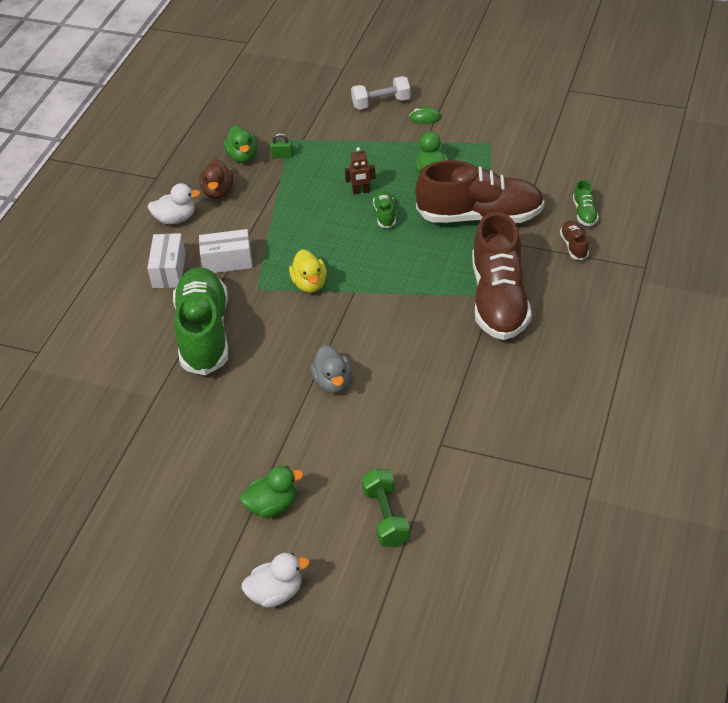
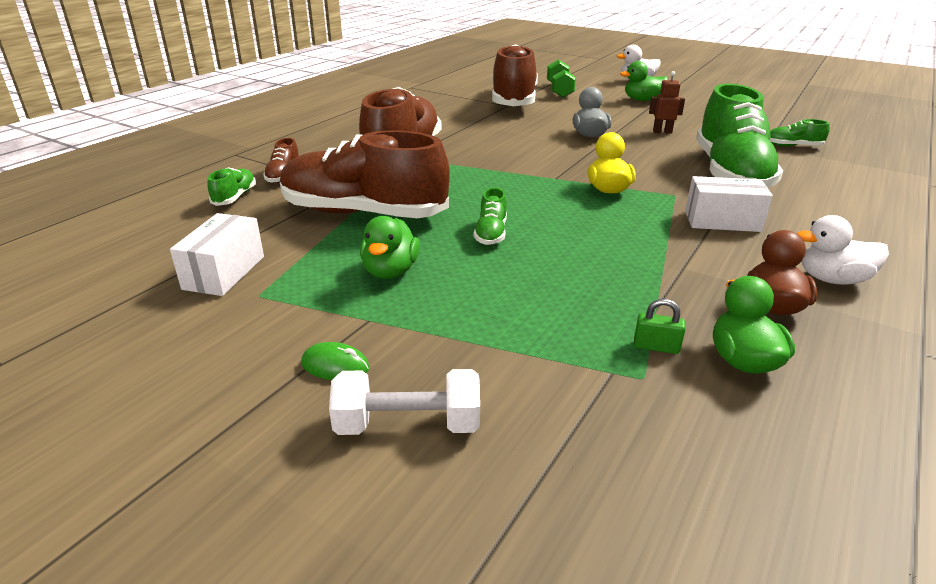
camera: 170 degrees left, 15 degrees down
(126, 404) = (793, 146): none -> green shoe
(169, 271) = (805, 224): white box -> white box (224, 272)
(361, 191) = (516, 265): brown robot -> brown robot (662, 132)
(437, 462) = (513, 100): none -> brown shoe

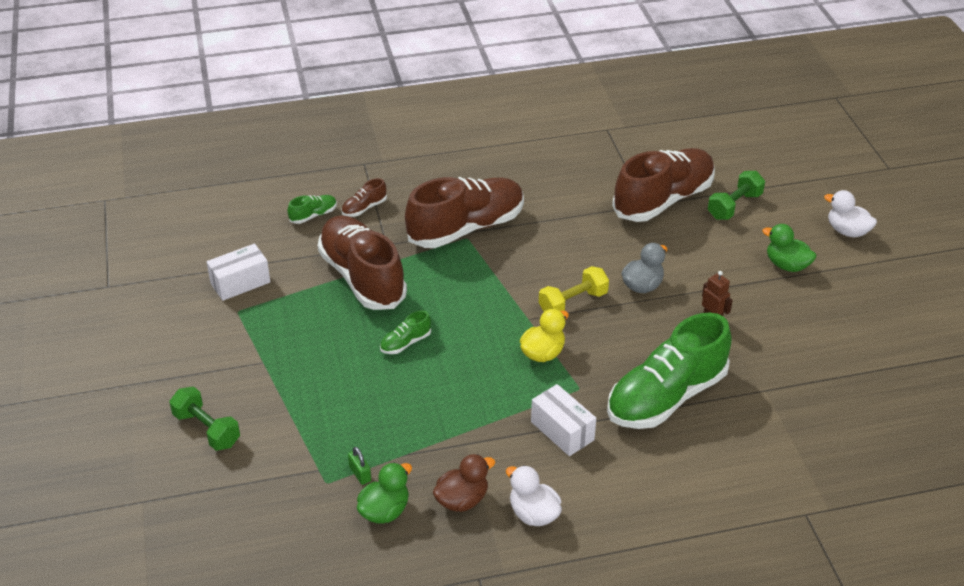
camera: 45 degrees right, 10 degrees up
(335, 366) = (217, 379): green mouse -> none
(390, 271) = (314, 336): green duck -> none
(408, 425) = (207, 429): white dumbbell -> green dumbbell
(566, 158) = (573, 302): none -> yellow dumbbell
(793, 146) = (792, 406): green shoe -> none

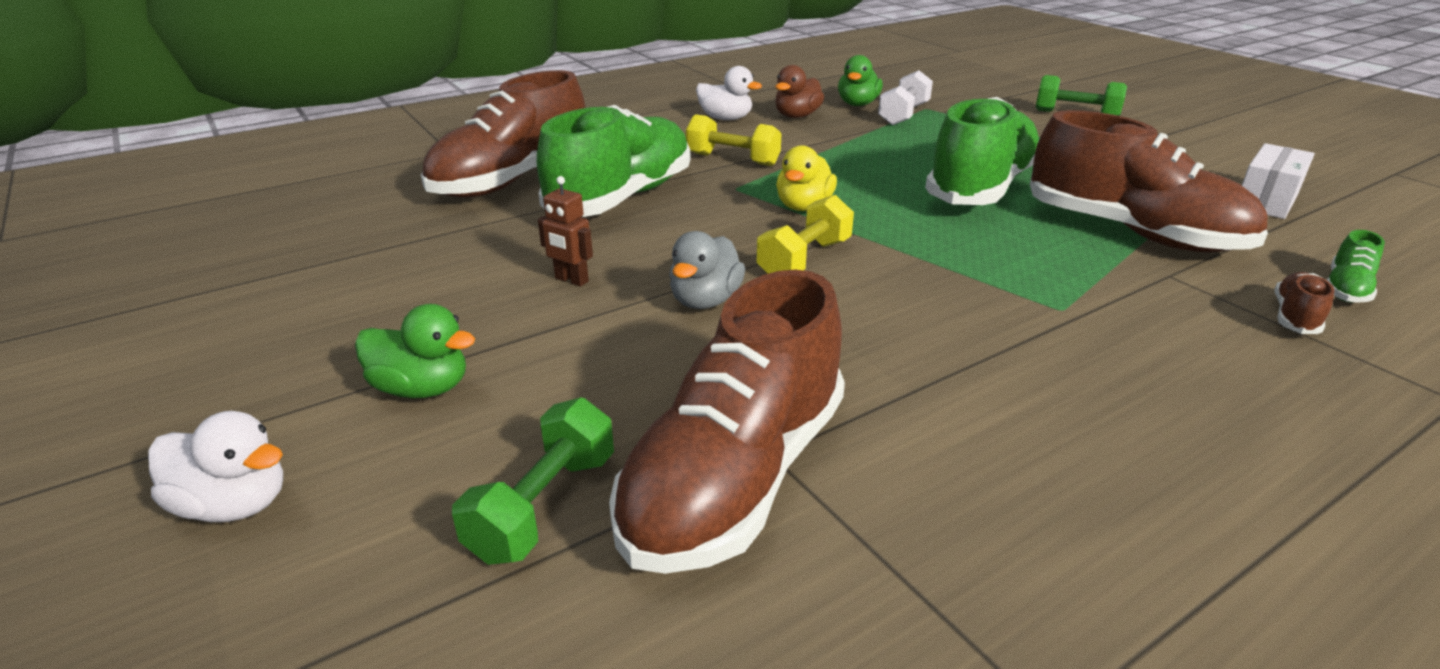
camera: 160 degrees right, 10 degrees down
(360, 474) = (903, 115): green padlock -> white dumbbell
(405, 343) = (981, 188): green shoe -> green shoe, size x2.45
(466, 228) = (1083, 323): brown shoe -> brown shoe (512, 180)
(562, 431) = (733, 159): white box -> yellow dumbbell

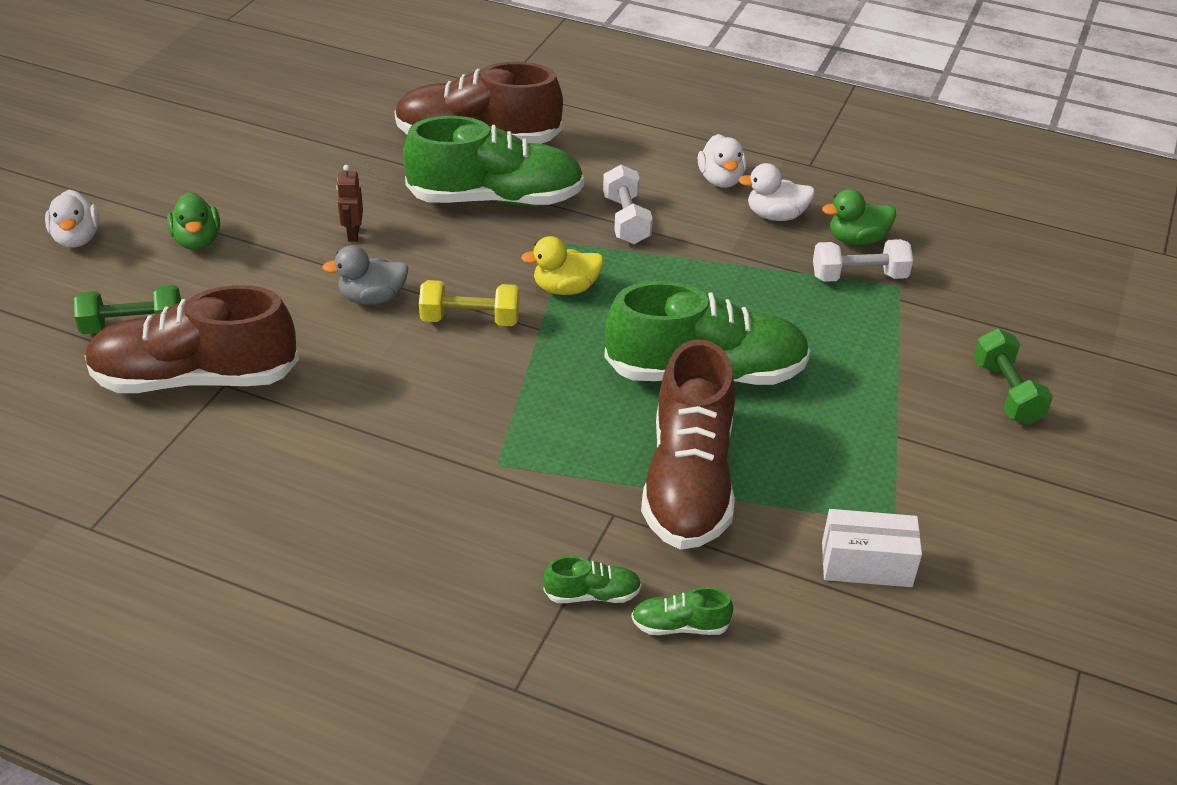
camera: 55 degrees right, 10 degrees up
(733, 159) = (626, 220): yellow dumbbell -> white dumbbell
(797, 116) = (775, 216): brown duck -> white duck
(1295, 317) = (592, 594): brown shoe -> green shoe

